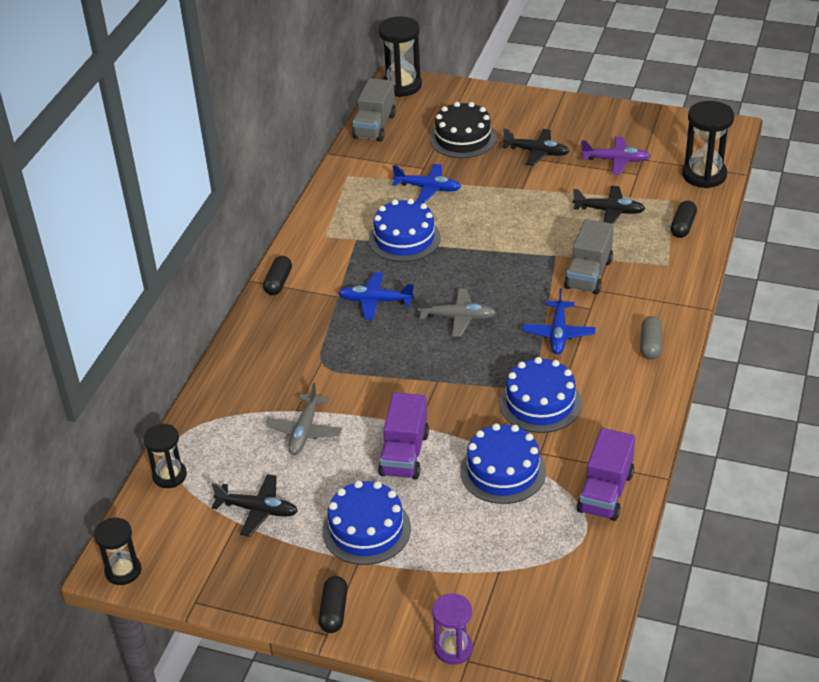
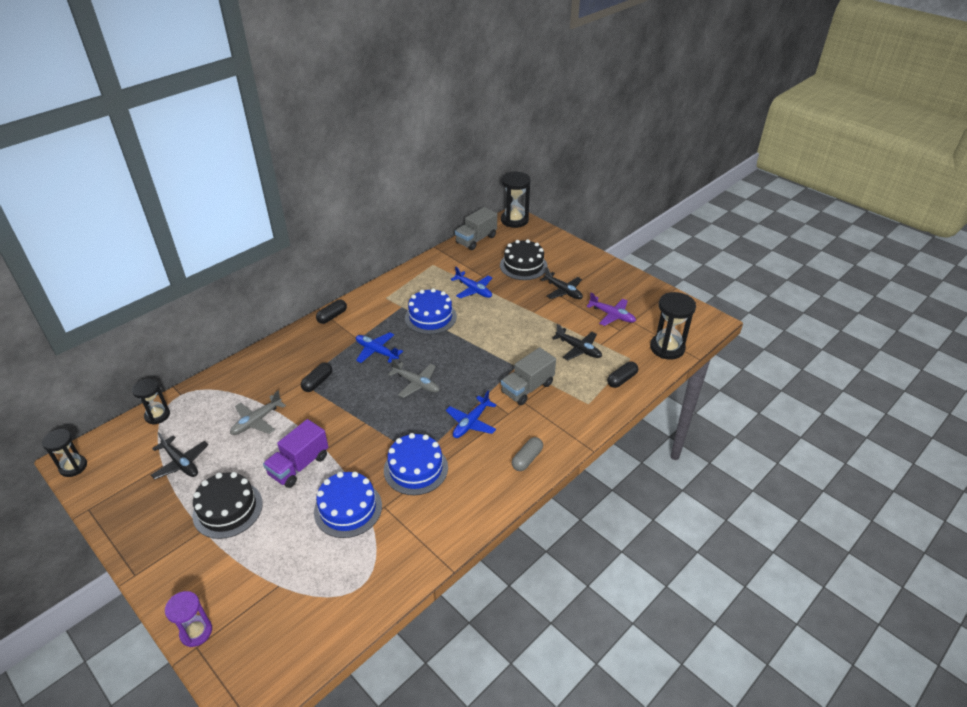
camera: 25 degrees right, 0 degrees up
(334, 611) = (154, 560): black capsule -> black capsule (317, 382)
(366, 529) = (228, 509): blue cake -> black cake
(605, 492) = (400, 560): purple truck -> none

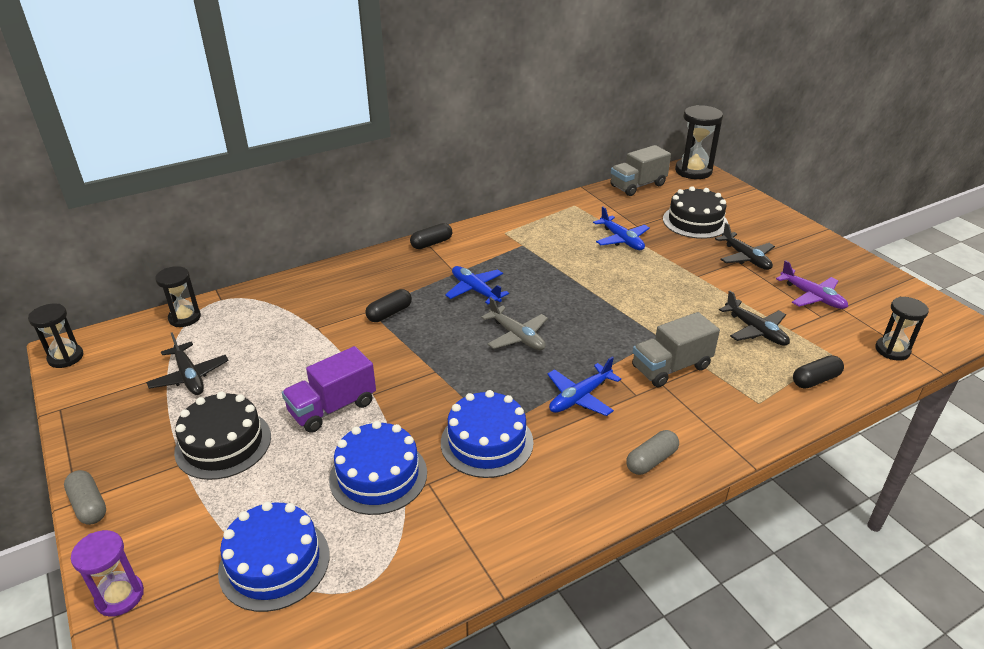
camera: 15 degrees right, 5 degrees down
(145, 575) = (89, 505): none -> grey capsule
(256, 421) = (298, 345): grey plane -> none
(430, 317) = (556, 262): blue cake -> blue cake (274, 563)
(667, 348) = (892, 350): black hourglass -> black hourglass, size x0.64

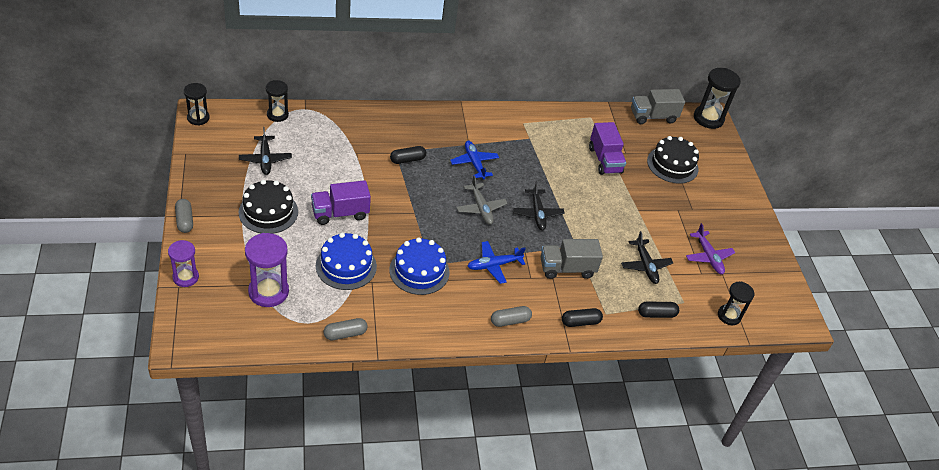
camera: 15 degrees right, 10 degrees up
(274, 563) = (268, 292): blue cake -> purple hourglass
(431, 243) = (466, 113): black capsule -> black capsule (580, 322)
(431, 579) = (345, 334): none -> grey capsule
(621, 240) = (605, 160): blue plane -> purple truck
(745, 258) = (685, 209): black plane -> black plane (537, 214)

